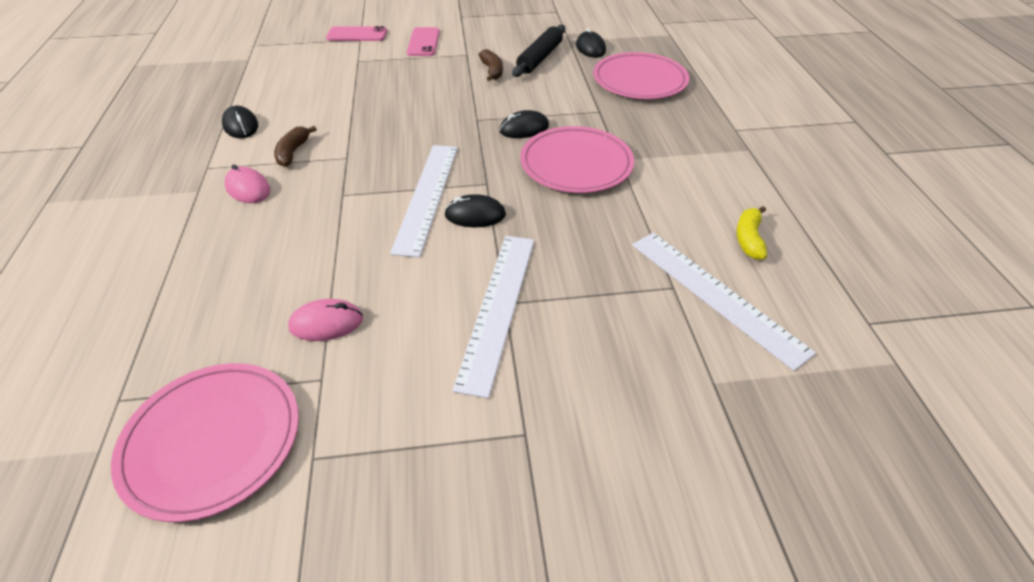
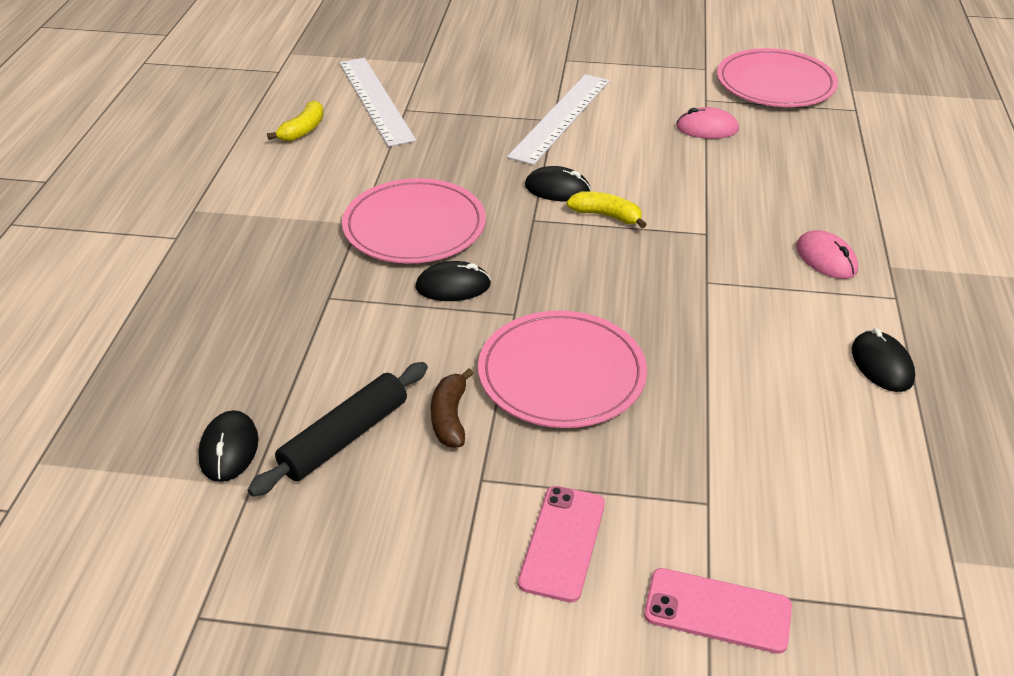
camera: 165 degrees left, 5 degrees down
(293, 152) = (783, 302): brown banana -> none
(427, 196) = (606, 216): white ruler -> yellow banana
(639, 80) = (215, 347): pink plate -> pink plate (561, 374)

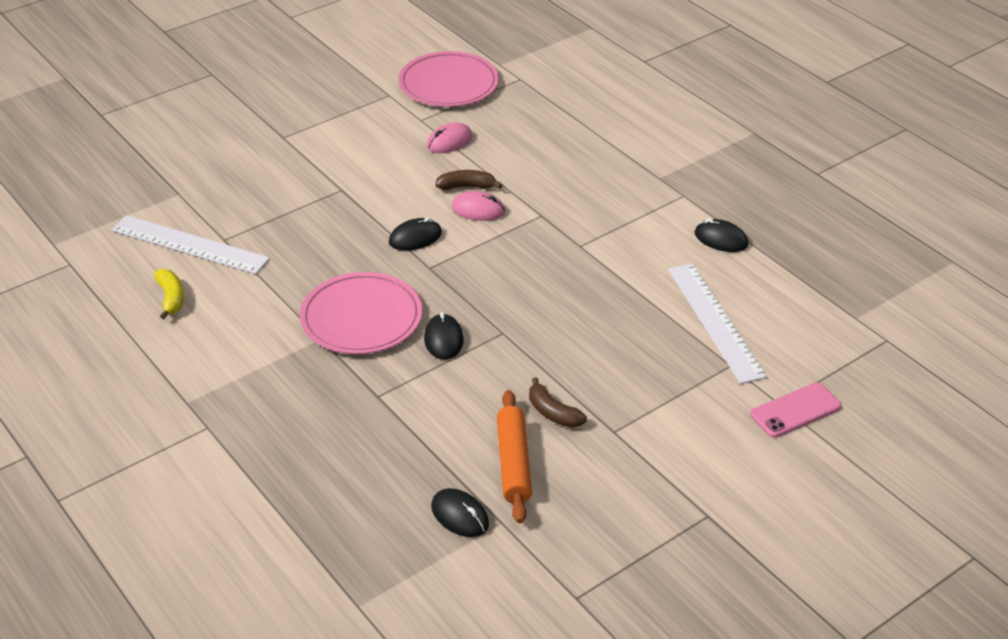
camera: 45 degrees left, 0 degrees up
(345, 438) = (514, 463): black rolling pin -> orange rolling pin
(453, 286) = (443, 339): black mouse -> black mouse turned 45 degrees counterclockwise
(561, 118) = (344, 185): white ruler -> white ruler (715, 321)
(561, 374) = (576, 349): pink plate -> none
(562, 543) = (693, 432): pink phone -> none
(606, 216) = (470, 238): yellow banana -> none
(668, 172) = (466, 186): none -> brown banana
(826, 259) = (623, 193): pink mouse -> pink mouse (478, 210)

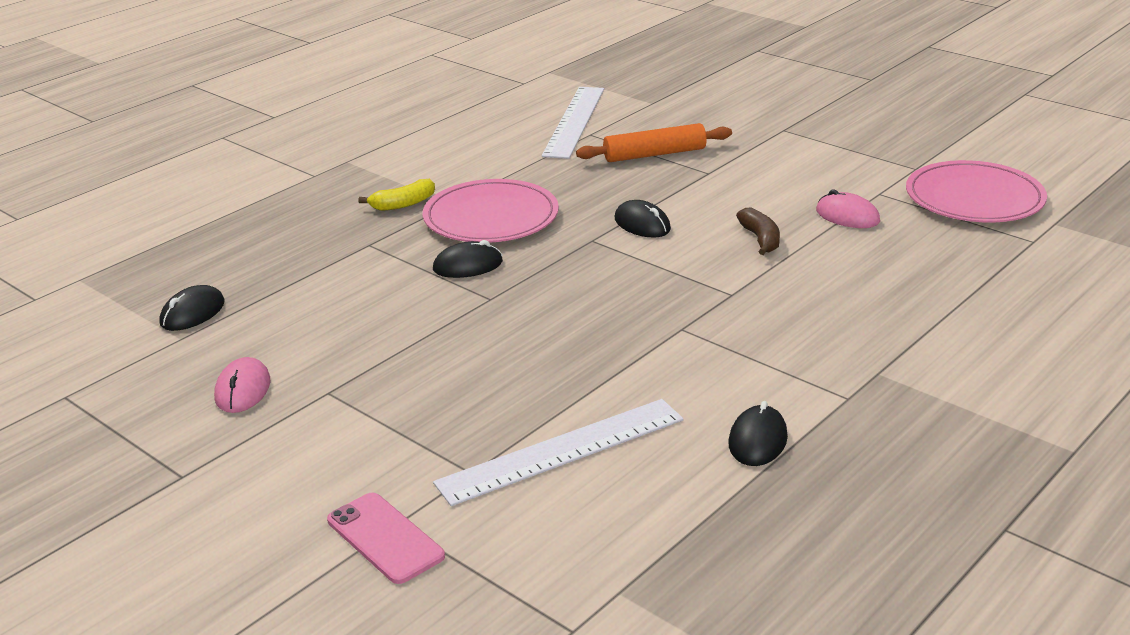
camera: 80 degrees right, 10 degrees down
(171, 298) = (490, 128): yellow banana -> yellow banana (403, 204)
(478, 210) = (718, 252): pink mouse -> pink mouse (243, 390)
(514, 463) = (271, 333): orange rolling pin -> orange rolling pin (654, 154)
(553, 413) = (356, 347): brown banana -> none

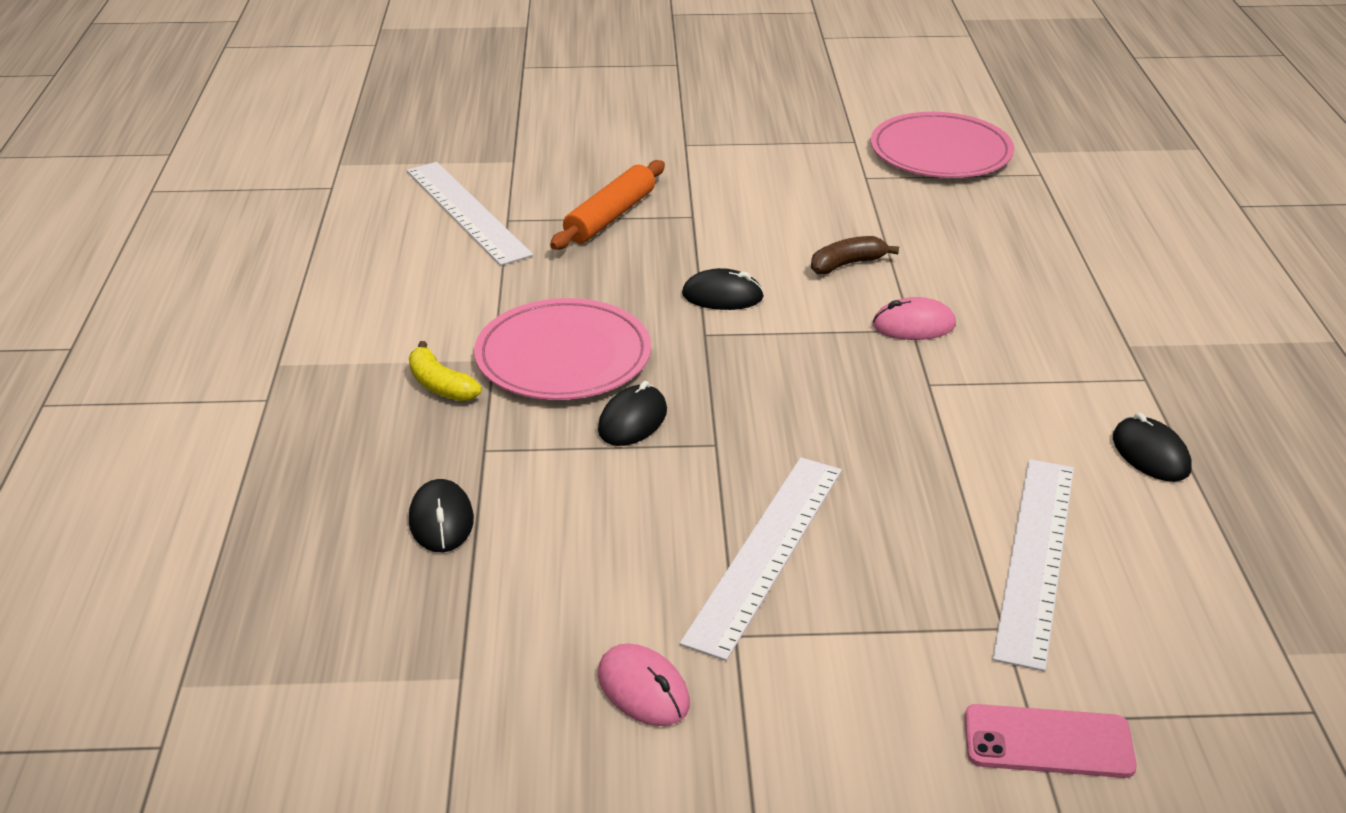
camera: 45 degrees left, 5 degrees up
(192, 313) = (419, 639): black mouse -> black mouse (441, 520)
(403, 204) = (440, 385): yellow banana -> yellow banana turned 120 degrees clockwise
(416, 364) = (766, 552): none -> white ruler
(760, 239) = (847, 264): brown banana -> brown banana turned 60 degrees counterclockwise
(847, 216) = (877, 210): pink mouse -> pink mouse (914, 325)

